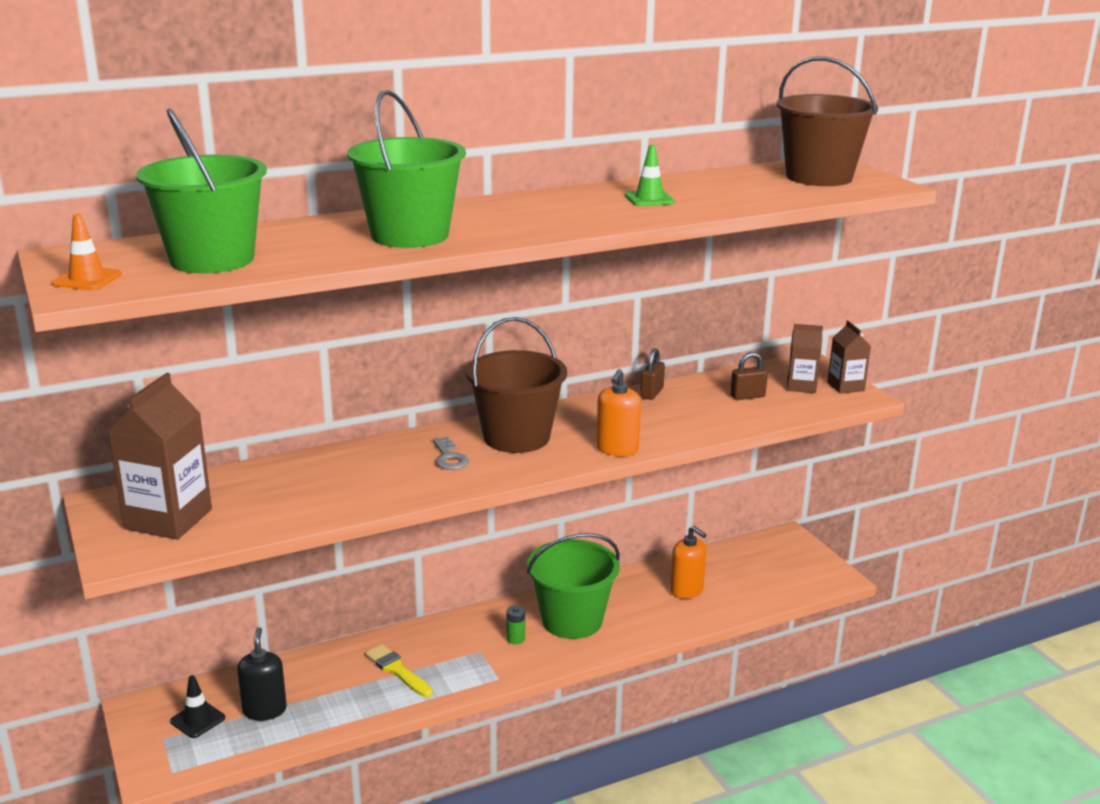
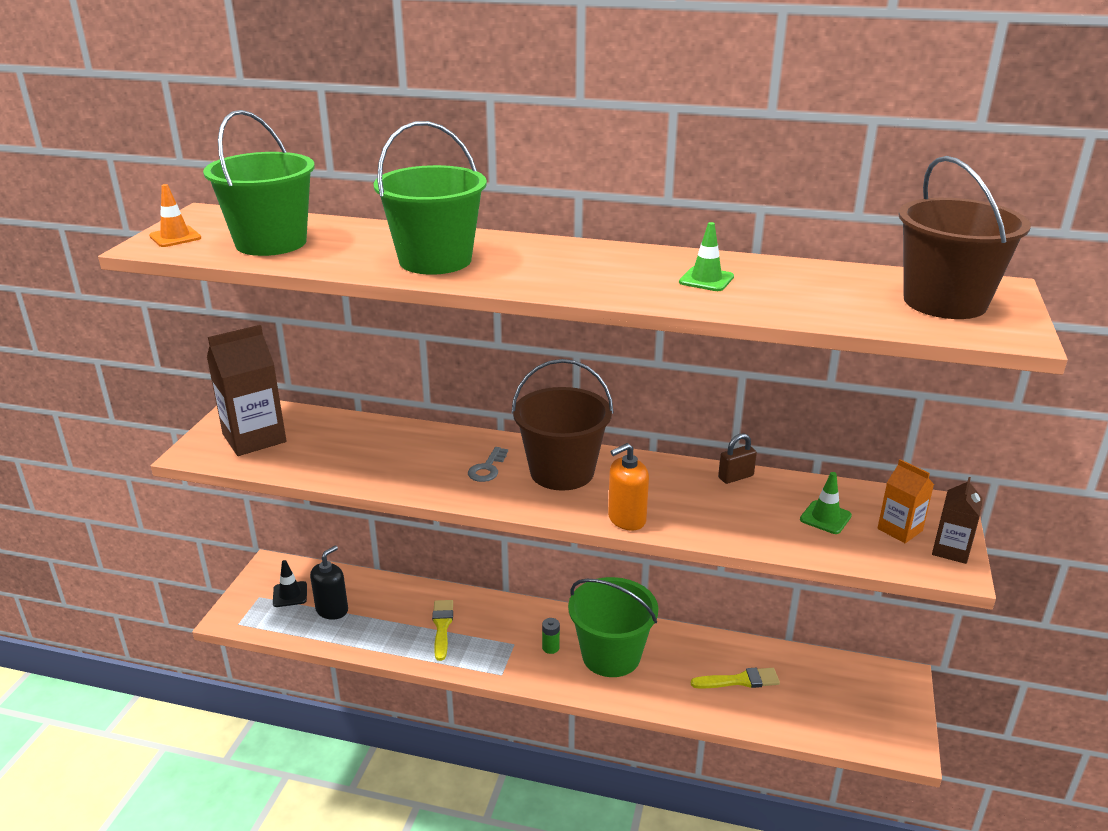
camera: 40 degrees right, 5 degrees up
(686, 590) = (739, 680): orange soap dispenser -> yellow brush
(747, 396) = (825, 517): brown padlock -> green traffic cone
(801, 386) = (899, 530): brown carton -> orange carton

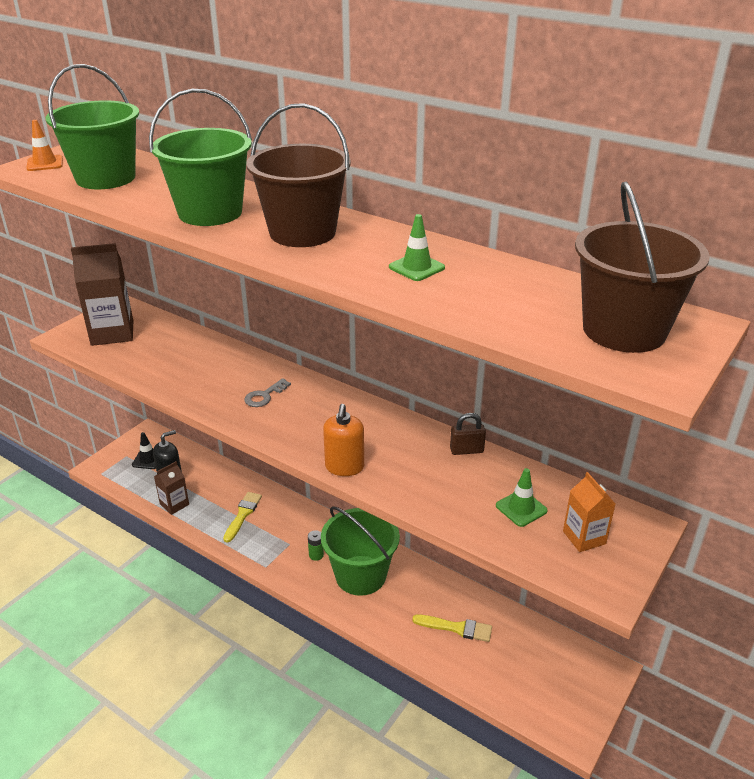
camera: 20 degrees right, 5 degrees up
(562, 472) = (321, 412): brown bucket -> brown bucket (302, 232)
(626, 519) = (344, 467): orange soap dispenser -> orange soap dispenser turned 75 degrees counterclockwise
(951, 550) = (620, 570): brown carton -> brown carton (174, 504)

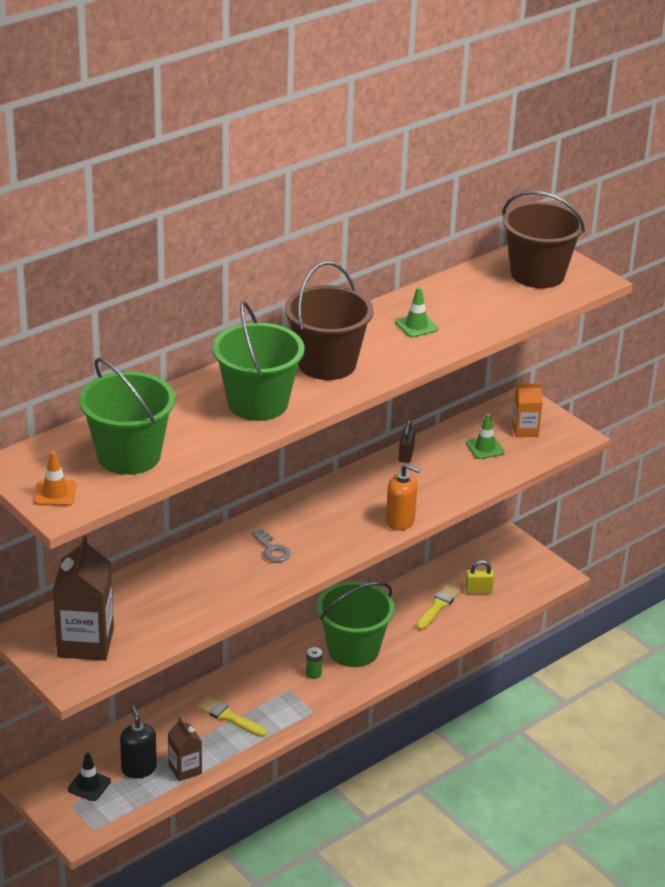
camera: 75 degrees left, 0 degrees up
(501, 658) = (478, 590): none -> yellow padlock

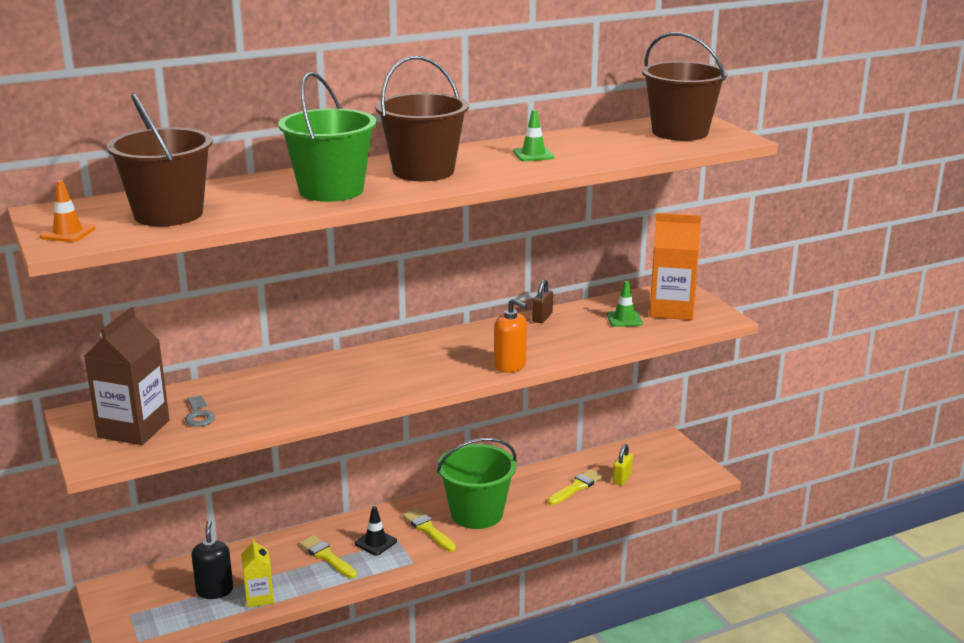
camera: 15 degrees right, 10 degrees down
(89, 785) = (158, 599): black traffic cone -> black traffic cone (375, 542)
(129, 455) = (168, 214): green bucket -> brown bucket
(185, 769) = (259, 597): brown carton -> yellow carton
(272, 549) = (368, 375): grey key -> grey key (198, 415)
(313, 674) = (428, 529): green battery -> yellow brush
(478, 590) = (622, 478): yellow padlock -> yellow padlock turned 75 degrees counterclockwise
(525, 430) = (671, 310): orange carton -> orange carton, size x1.79

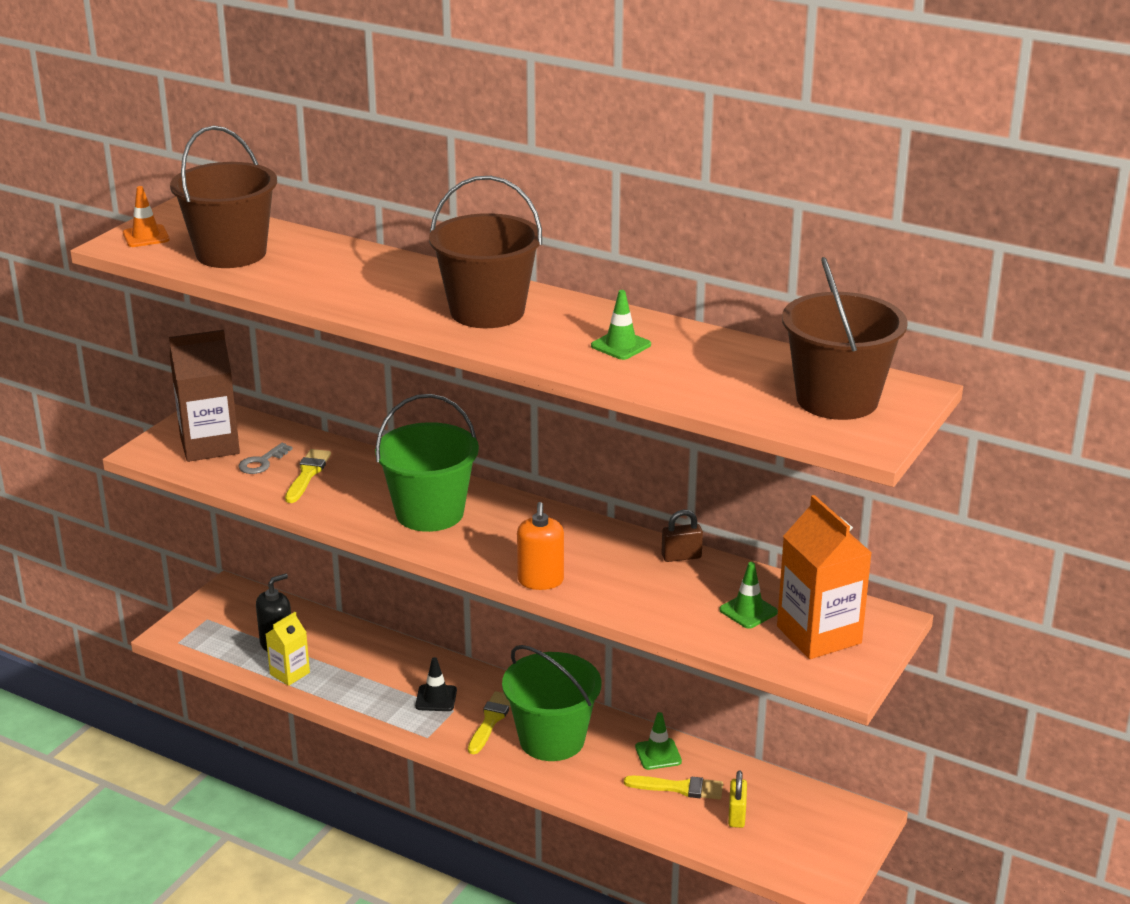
camera: 55 degrees right, 5 degrees up
(326, 556) = (385, 680): yellow brush -> yellow brush (307, 474)
(331, 190) = (374, 292): green bucket -> green bucket (430, 513)
(537, 481) = (658, 754): none -> green traffic cone
(622, 478) = (736, 815): yellow padlock -> yellow padlock turned 75 degrees counterclockwise

